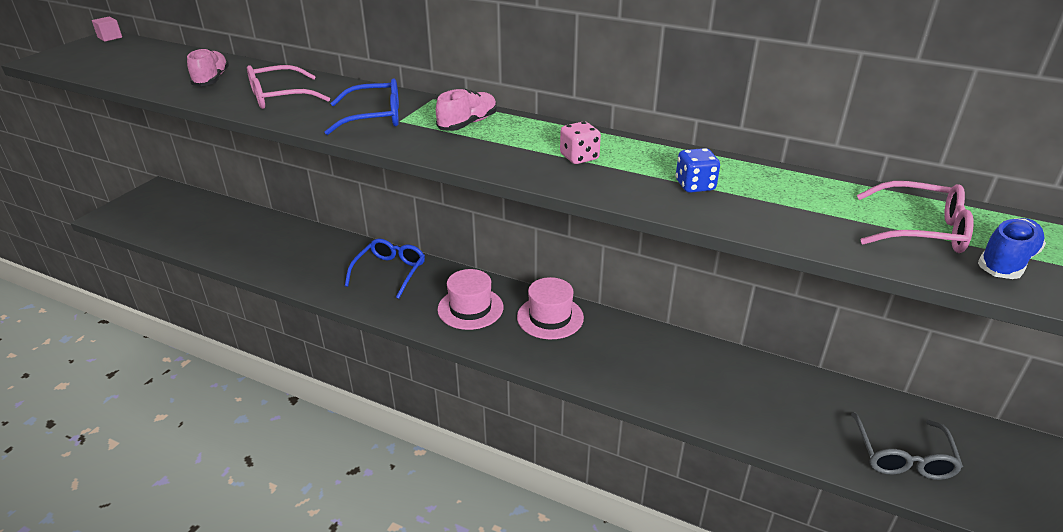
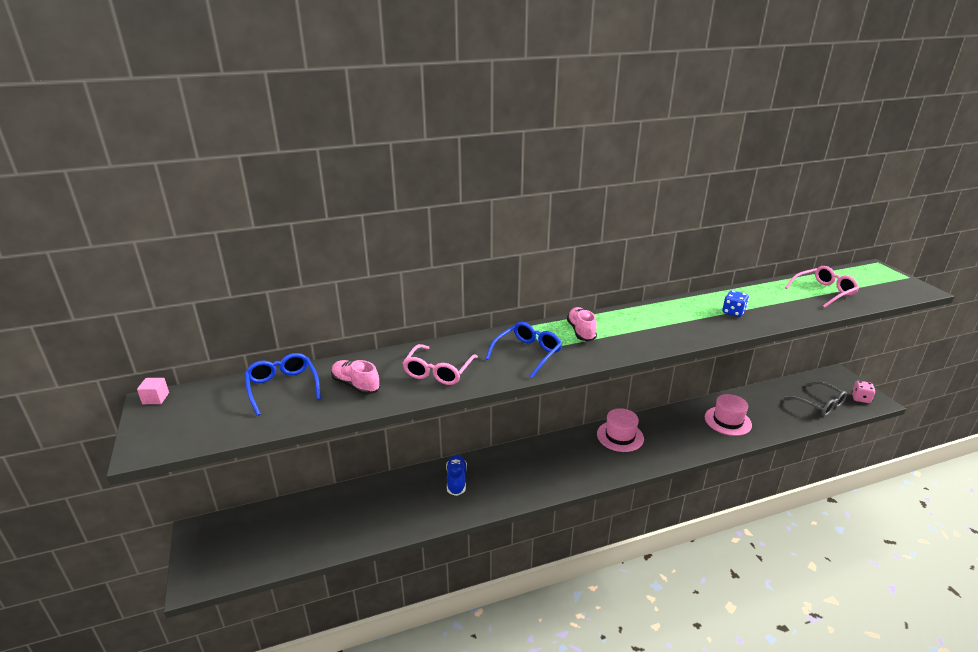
camera: 45 degrees left, 5 degrees down
(390, 272) = (498, 469): blue glasses -> blue glasses (282, 387)
(470, 308) = (577, 459): pink hat -> pink hat (727, 421)
(579, 157) = (667, 323): pink dice -> pink dice (860, 398)
(1006, 262) = (862, 292): blue shoe -> blue shoe (456, 480)

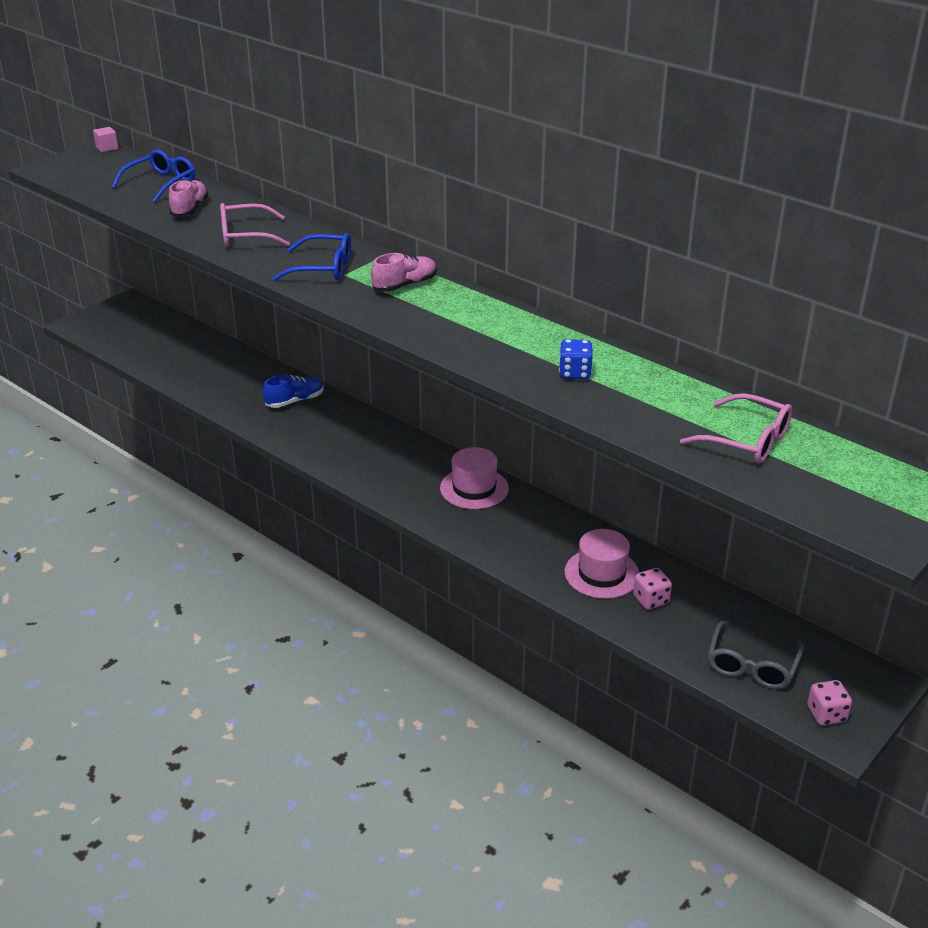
camera: 60 degrees right, 5 degrees up
(757, 414) = (651, 600): none -> pink dice

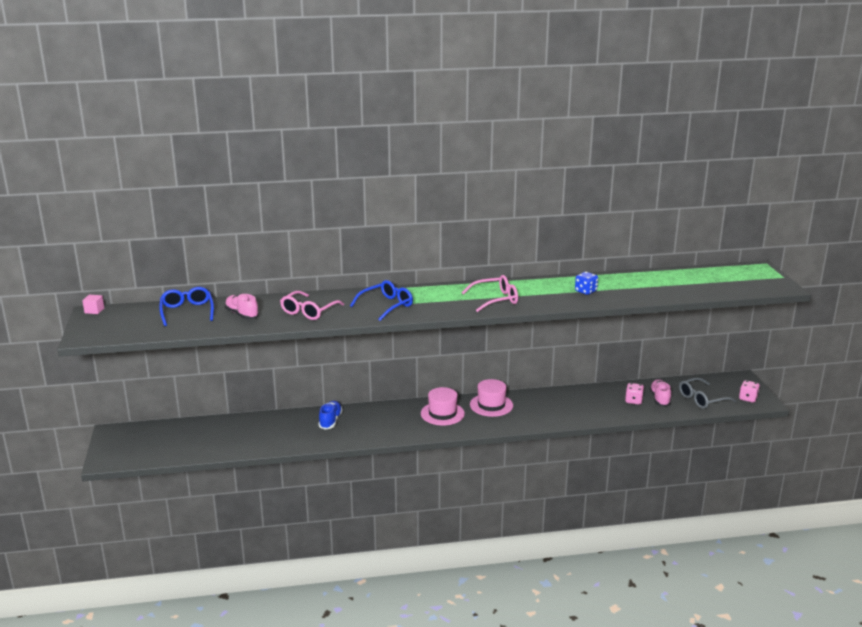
camera: 50 degrees left, 10 degrees down
(405, 285) = (441, 295): pink shoe -> pink shoe (659, 399)
(602, 573) = (601, 403): pink hat -> pink hat (442, 413)
(746, 440) = (685, 282): pink glasses -> pink glasses (495, 299)
(752, 665) = (702, 399): grey glasses -> grey glasses turned 90 degrees clockwise

